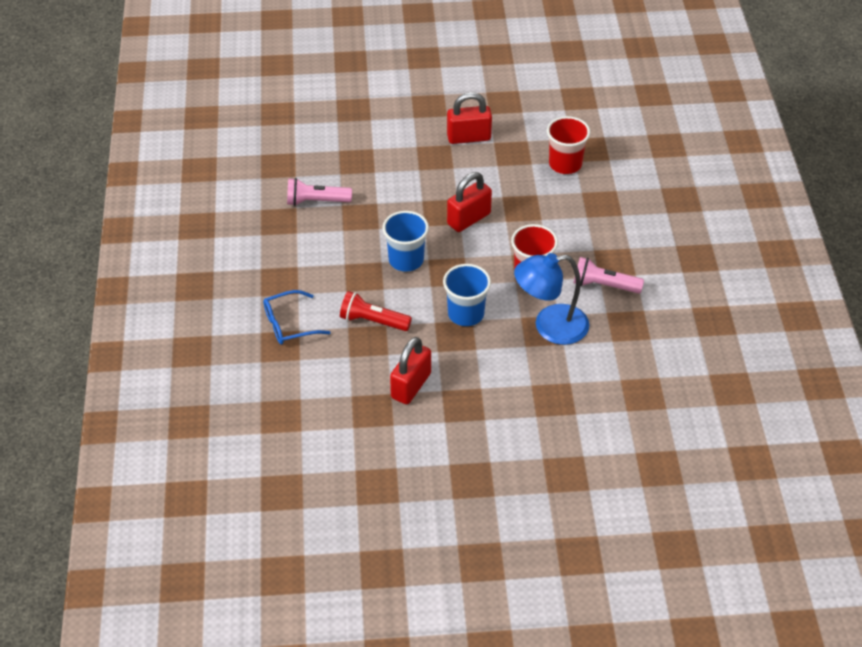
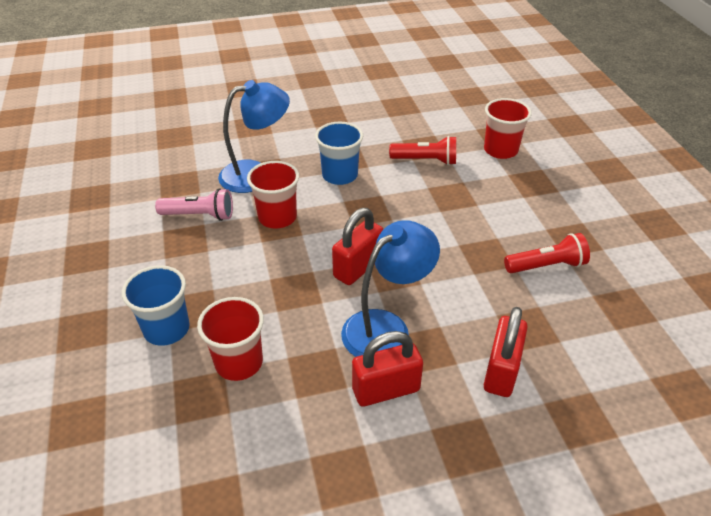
camera: 170 degrees right, 5 degrees down
(289, 324) = (500, 150): blue glasses -> red cup
(316, 201) = (546, 266): pink flashlight -> red flashlight
(406, 260) = (415, 215): blue cup -> blue cup (166, 329)
(411, 386) = (374, 122): red padlock -> red padlock (501, 371)
(458, 173) = (386, 327): none -> blue lamp

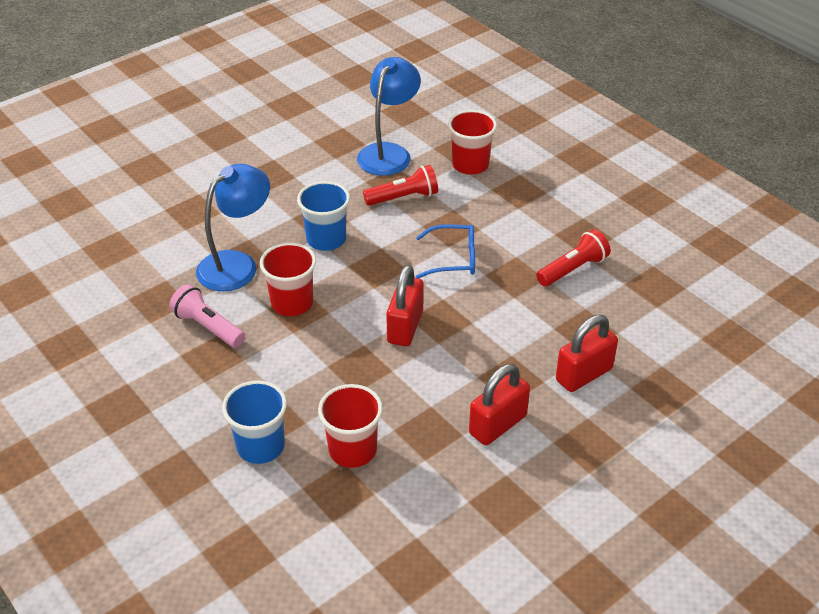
camera: 25 degrees left, 0 degrees up
(199, 215) = (208, 327): pink flashlight -> pink flashlight turned 120 degrees counterclockwise
(386, 327) = (465, 372): blue lamp -> blue lamp (389, 153)
(438, 223) = (453, 259): none -> blue glasses
(501, 371) = (584, 374): red padlock -> red padlock turned 60 degrees clockwise

